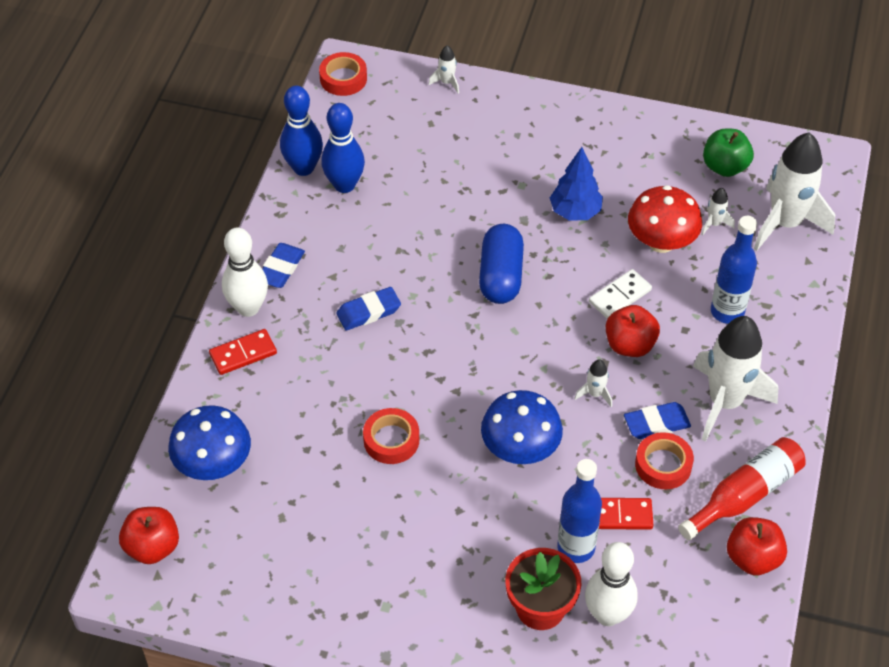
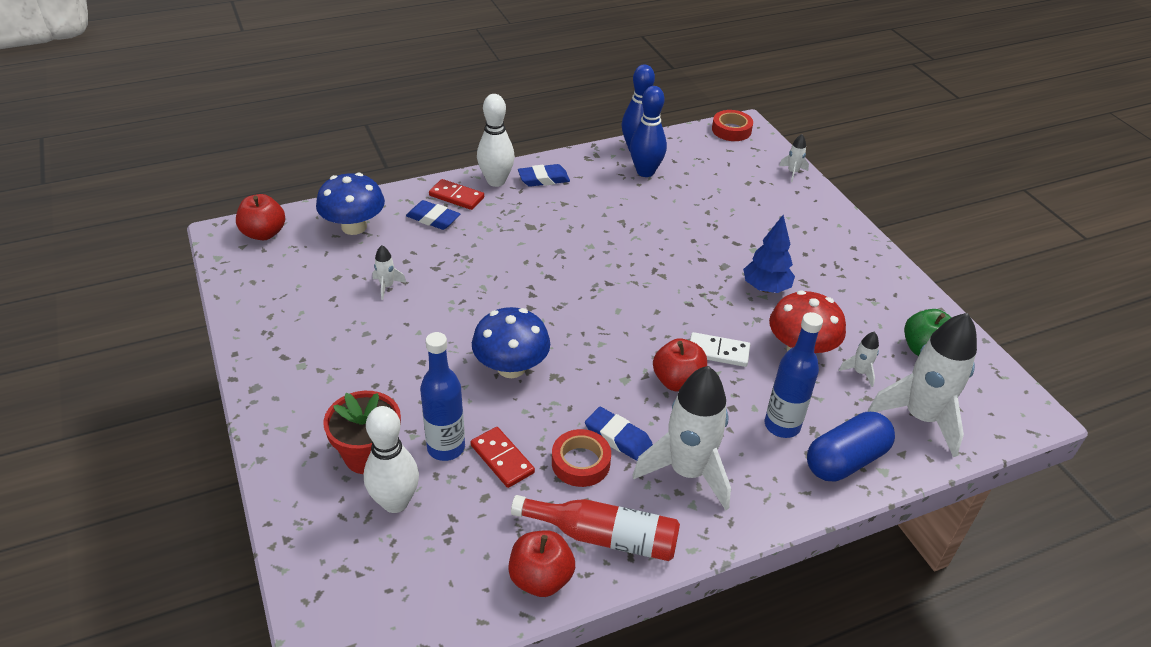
camera: 50 degrees right, 10 degrees down
(368, 312) = (552, 233): blue eraser -> blue eraser (433, 219)
(391, 440) = (452, 296): red tape -> none
(500, 276) = (658, 279): blue capsule -> blue capsule (845, 460)
(595, 394) = (607, 384): white rocket -> white rocket (387, 286)

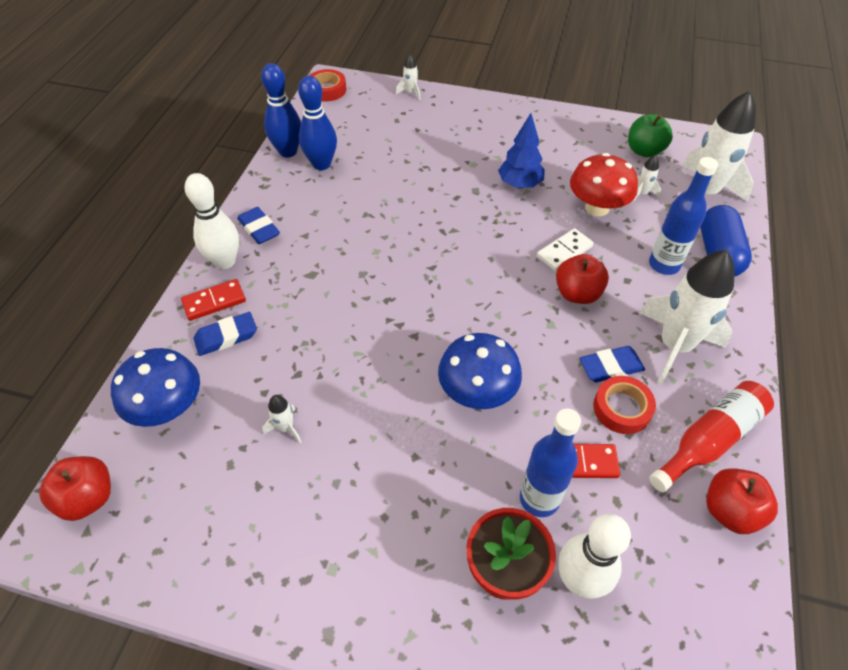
camera: 50 degrees left, 10 degrees up
(543, 179) = (259, 229): blue eraser -> blue eraser turned 60 degrees counterclockwise

